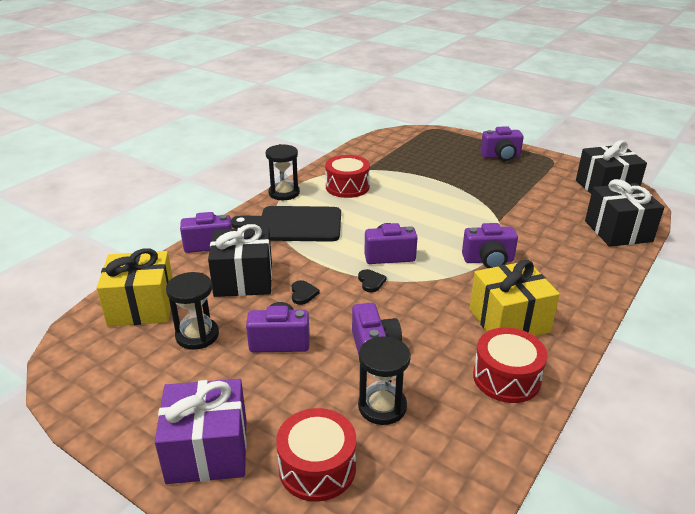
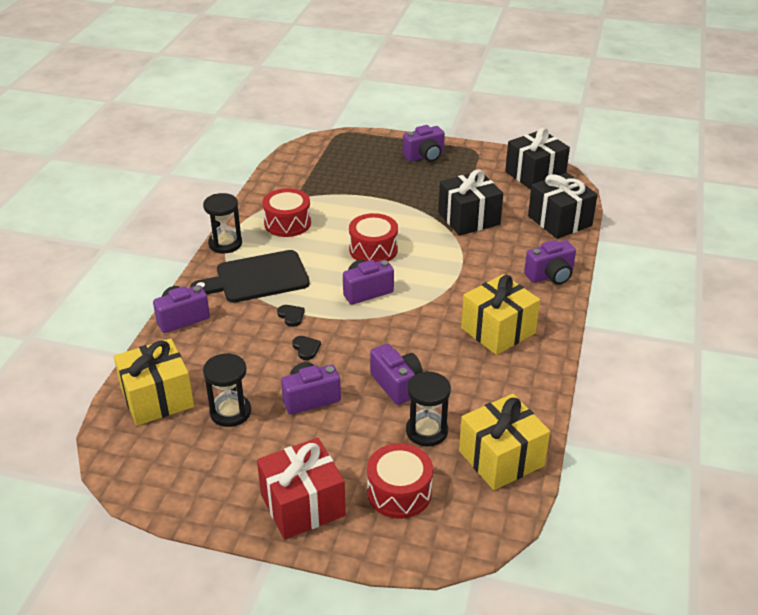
camera: 20 degrees left, 5 degrees up
(207, 450) = (302, 505): purple gift -> red gift
(243, 279) = (240, 348): black gift -> black gift (469, 218)
(371, 282) = (363, 322): black heart -> black heart (291, 316)
(454, 461) = (501, 458): none -> yellow gift
(488, 260) = (458, 276): purple camera -> purple camera (550, 276)
(506, 378) = (515, 381): red drum -> red drum (373, 250)

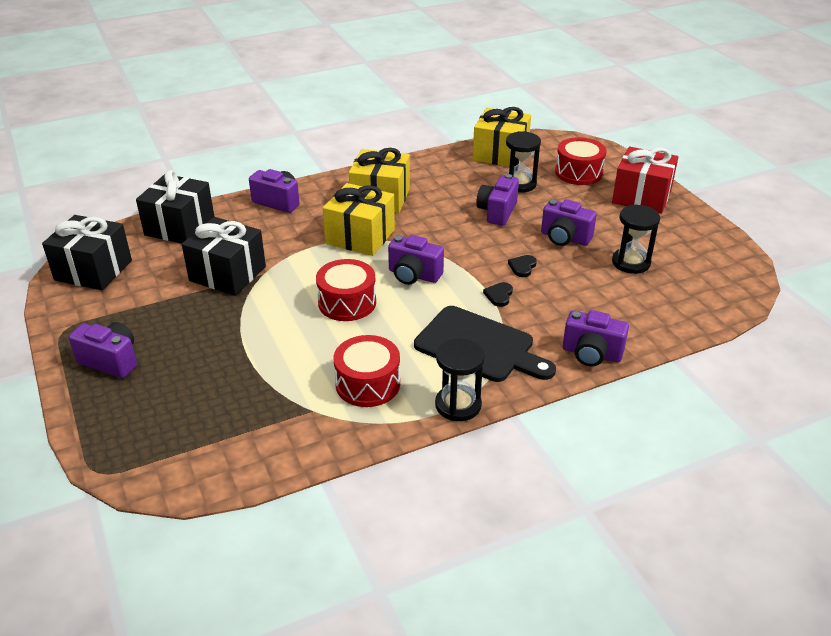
camera: 130 degrees left, 0 degrees up
(157, 398) = (677, 303): yellow gift -> yellow gift (360, 236)

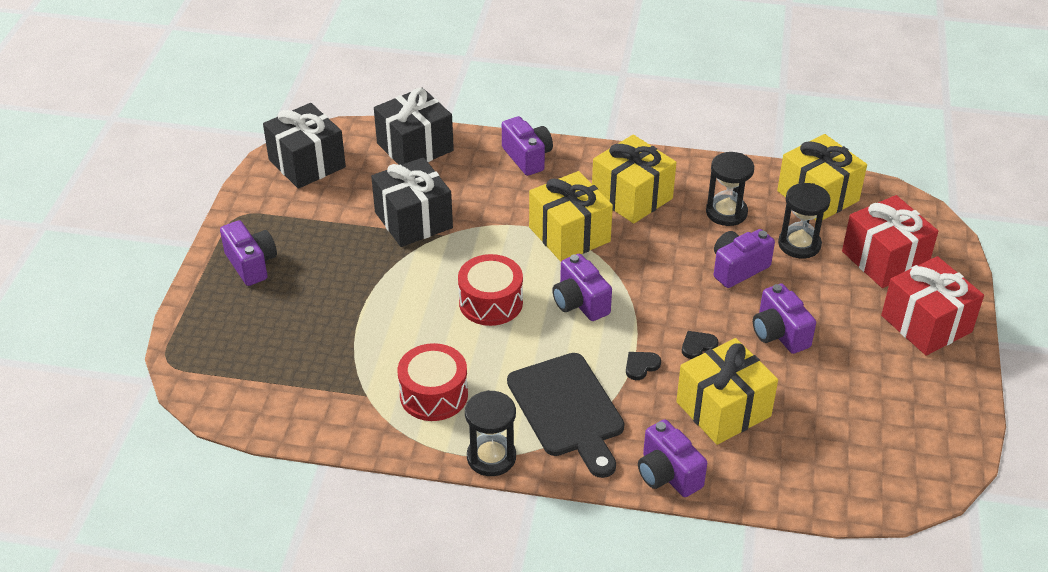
camera: 35 degrees right, 5 degrees up
(578, 173) = (884, 259): red drum -> red gift
(581, 297) = (723, 409): none -> yellow gift
(631, 263) = (821, 397): black hourglass -> black hourglass (726, 212)

